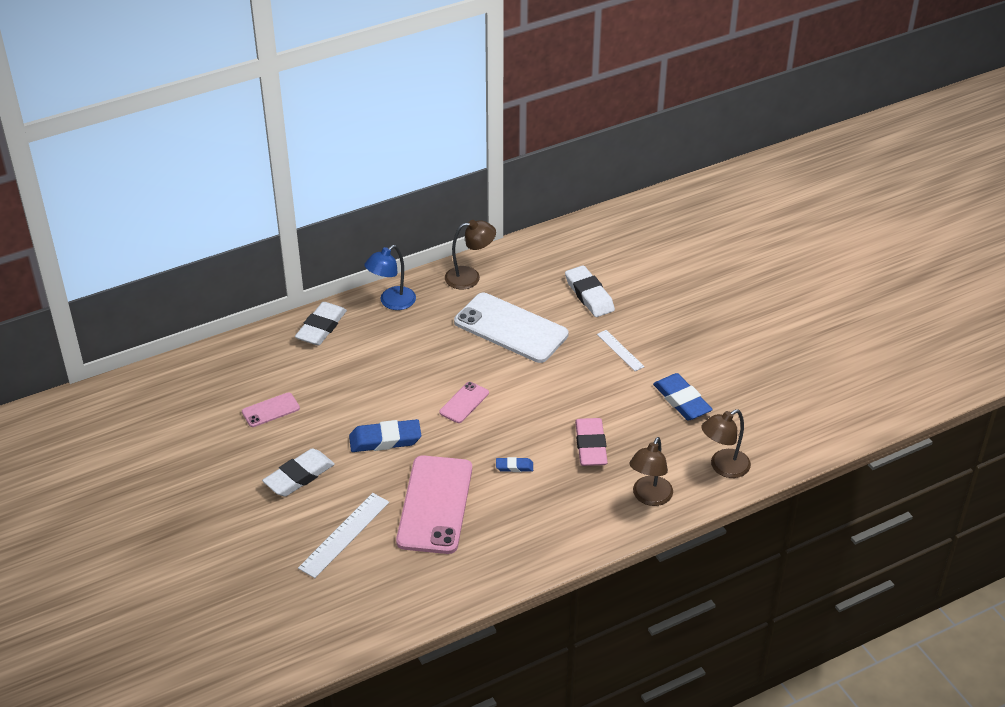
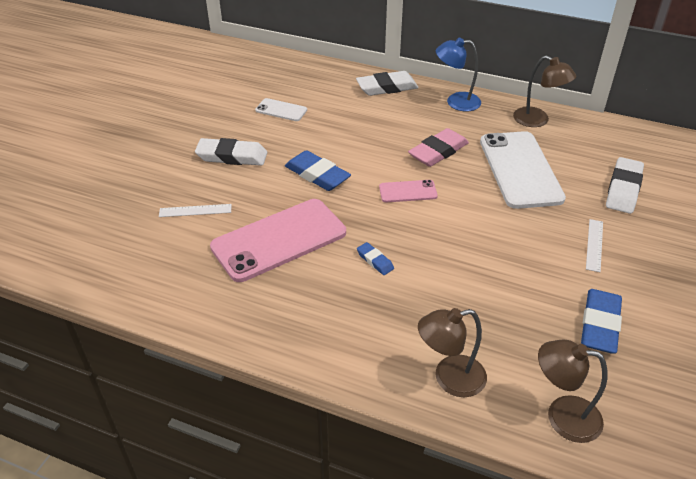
camera: 50 degrees right, 0 degrees up
(270, 410) = (281, 110): pink phone -> white phone
(344, 535) = (195, 211): white ruler -> white ruler, size x0.61
(590, 446) = (459, 295): pink eraser -> pink eraser (438, 152)

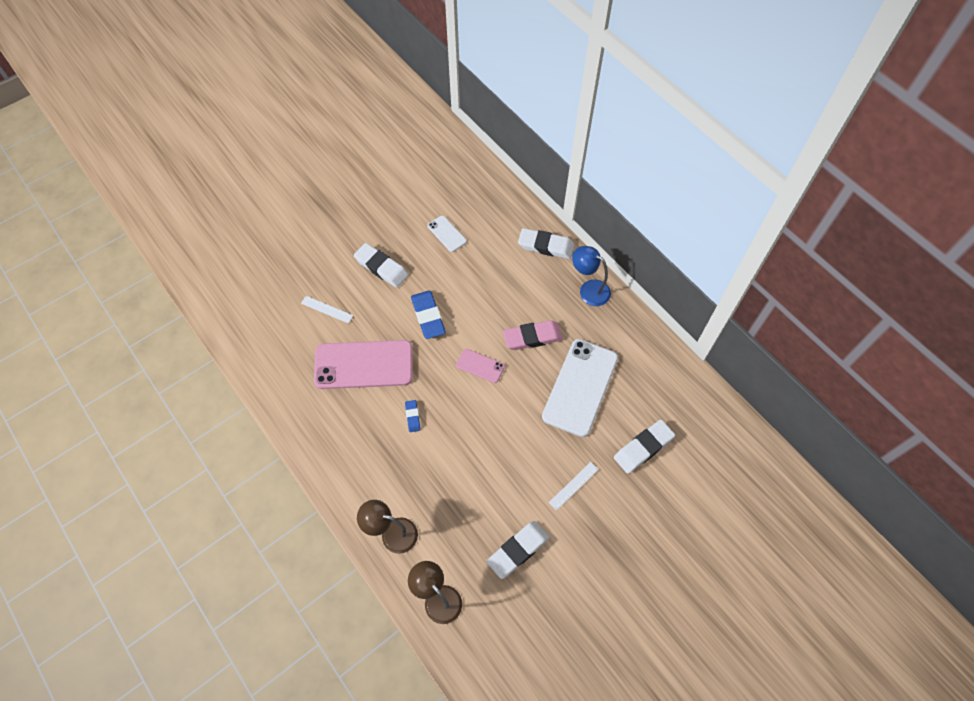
camera: 30 degrees right, 20 degrees up
(537, 120) = (638, 343): brown lamp -> none
(599, 325) = (518, 550): blue eraser -> white eraser

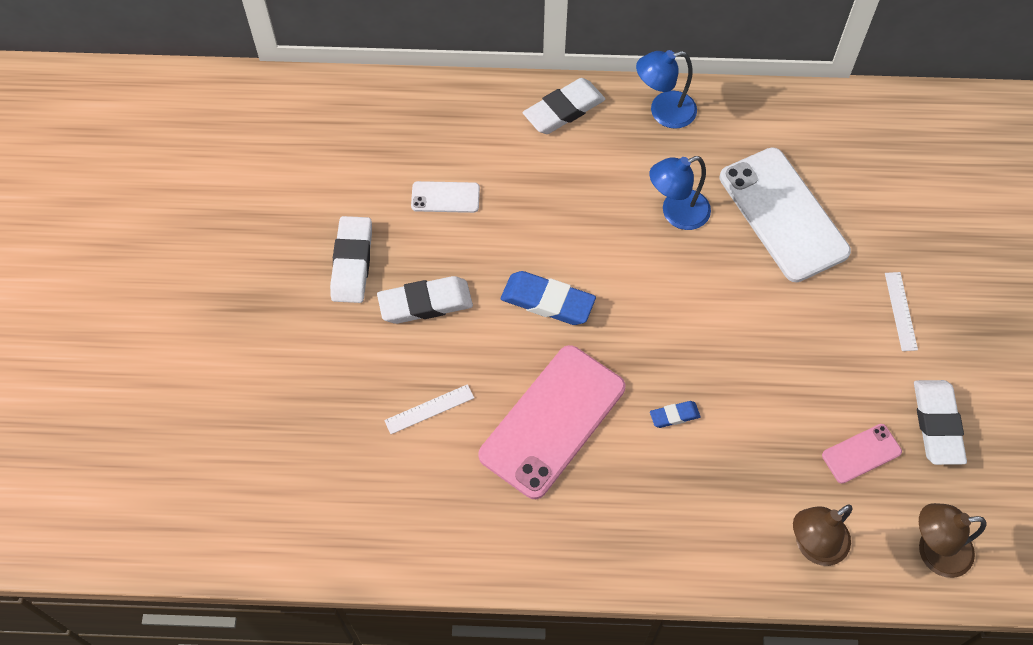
camera: 50 degrees left, 0 degrees up
(412, 417) = (674, 416): blue eraser -> blue eraser turned 45 degrees counterclockwise
(480, 366) = (667, 294): pink phone -> pink phone (861, 454)
(532, 337) = (676, 213): pink eraser -> blue lamp
(643, 448) = (908, 211): white eraser -> white eraser (352, 263)

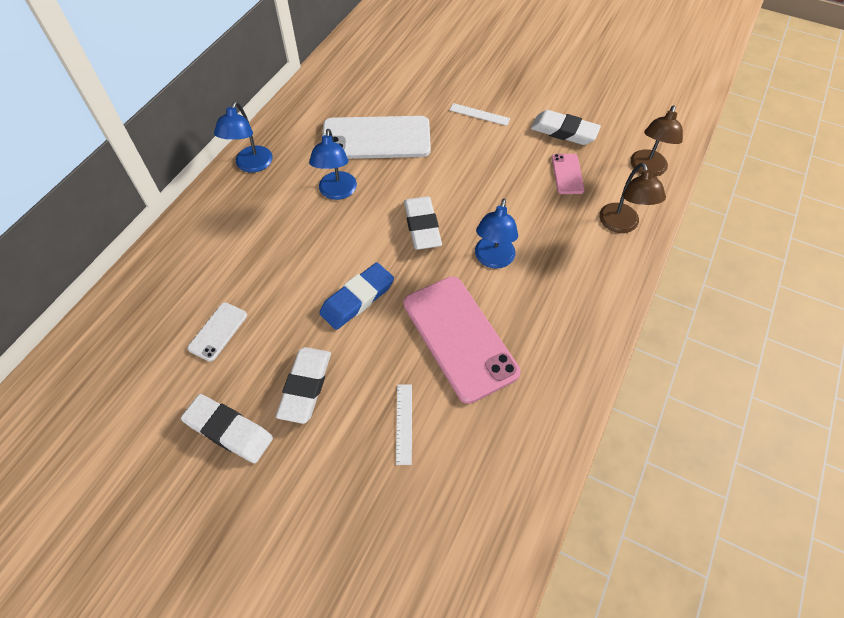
camera: 65 degrees left, 5 degrees down
(564, 110) = (202, 221): white eraser -> white eraser (422, 226)
(674, 416) = (493, 259): blue eraser -> blue lamp

